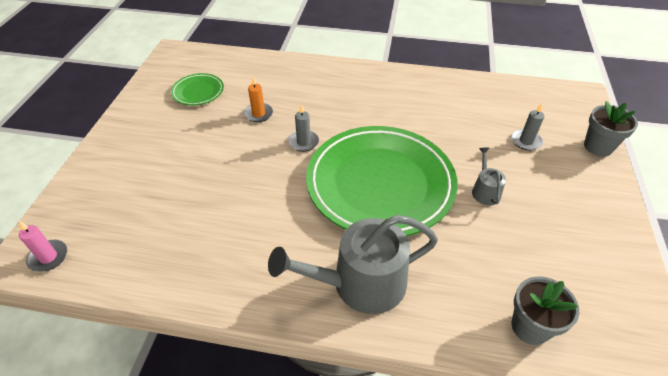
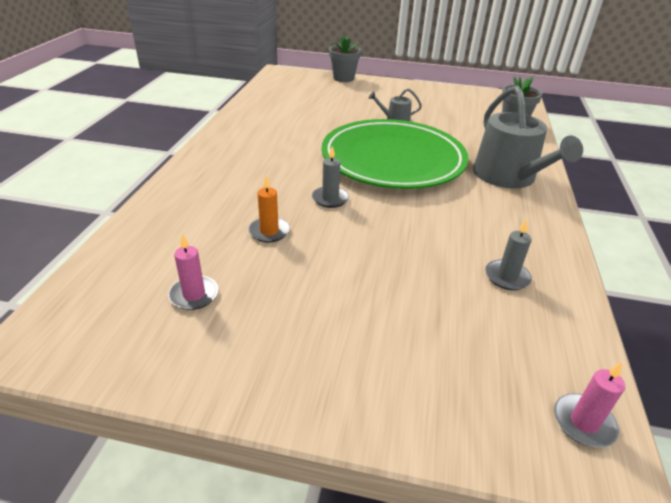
camera: 90 degrees left, 10 degrees down
(198, 92) = (194, 295): green plate -> pink candle
(526, 141) = (336, 98): grey candle -> grey candle (507, 277)

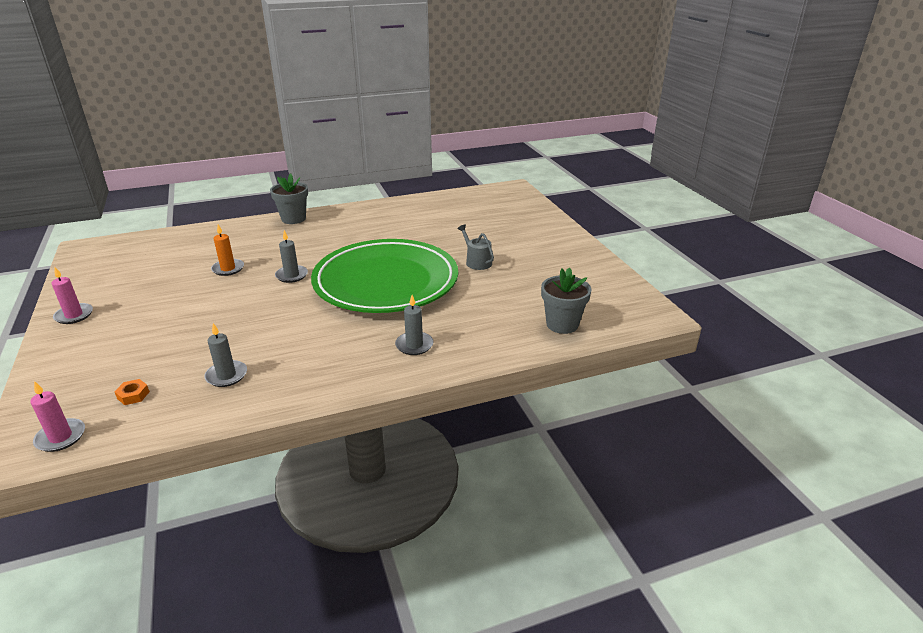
camera: 60 degrees right, 5 degrees down
(194, 295) = (144, 270): pink candle -> pink candle (74, 315)
(343, 78) = (543, 214): grey flower pot -> grey flower pot (293, 219)
(508, 177) = (414, 345): grey watering can -> grey candle
(515, 348) = (133, 395): none -> orange nut

